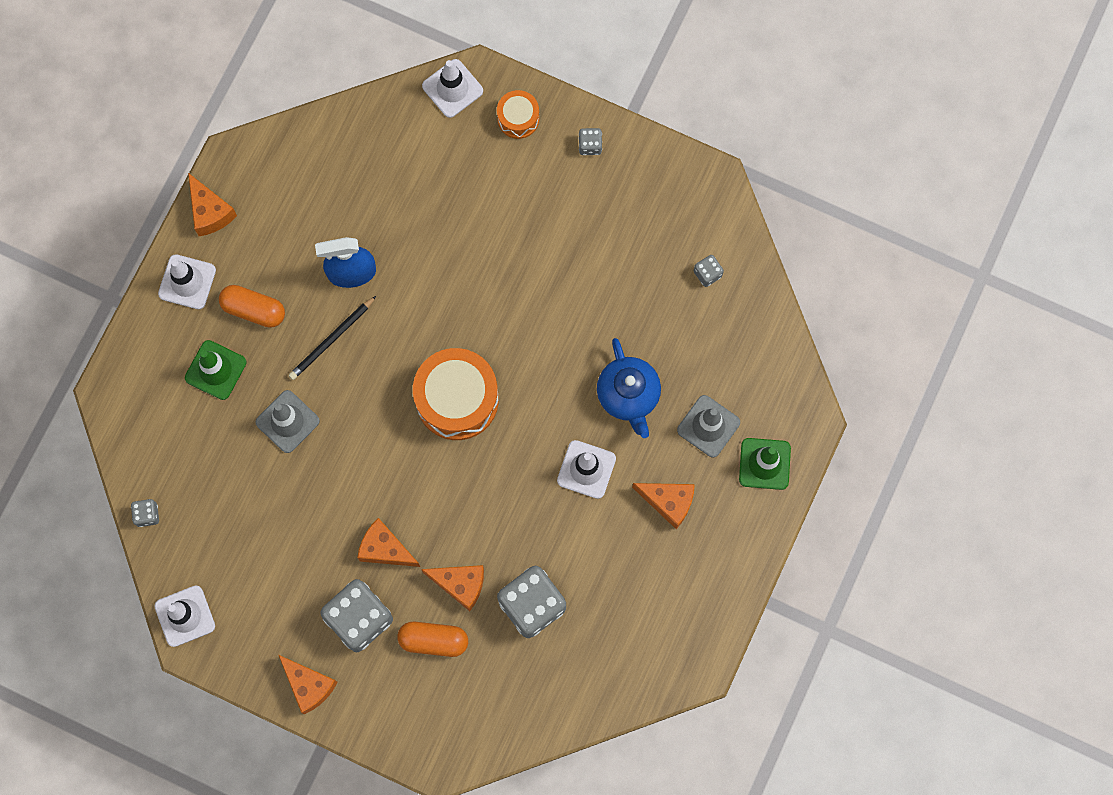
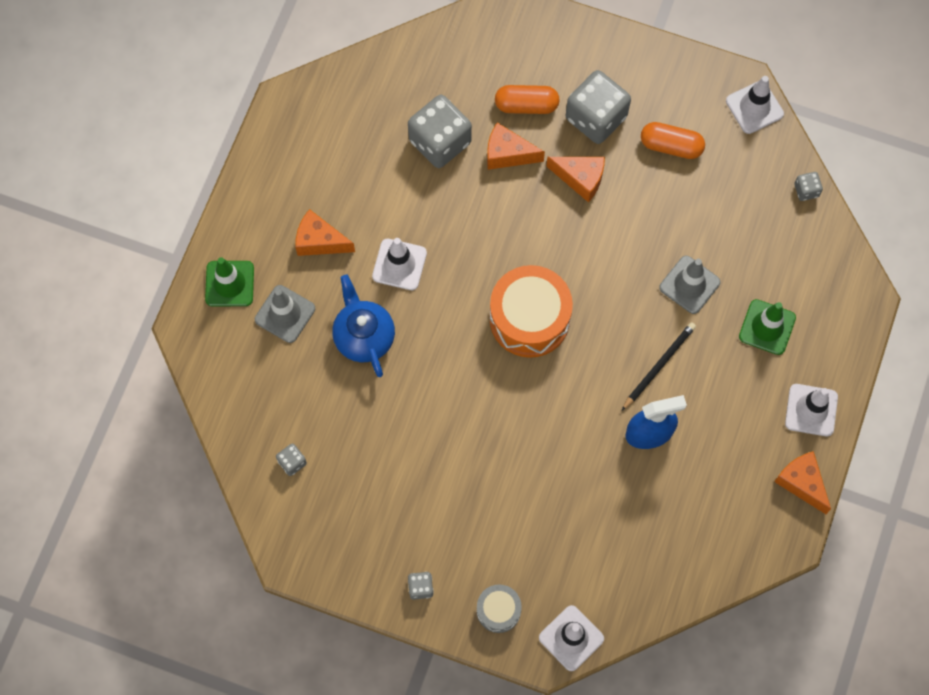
camera: 175 degrees right, 5 degrees down
(254, 310) = (740, 388): orange capsule -> orange capsule (671, 146)
(309, 685) = (633, 60): orange cheese -> none
(518, 118) = (498, 610): orange drum -> grey drum

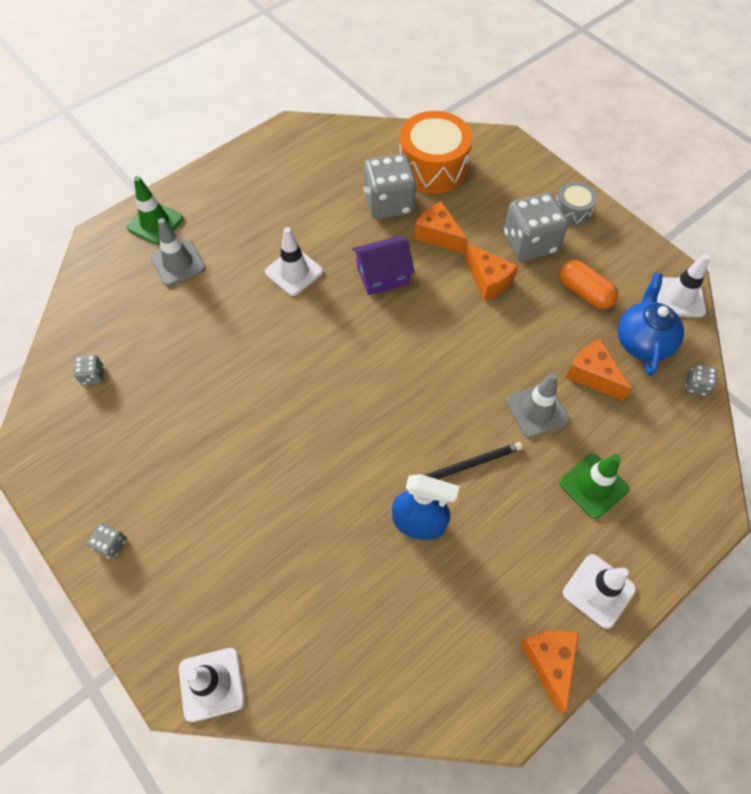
camera: 30 degrees right, 10 degrees down
(319, 241) = (245, 227): orange cheese -> orange cheese (592, 375)
(364, 336) = (225, 310): blue teapot -> blue teapot (642, 341)
(482, 224) = (382, 275): none -> purple house
(498, 610) = (163, 611): grey drum -> grey drum (572, 211)
(526, 105) = (476, 209): orange capsule -> none
(529, 319) = (372, 365): orange drum -> orange drum (433, 167)

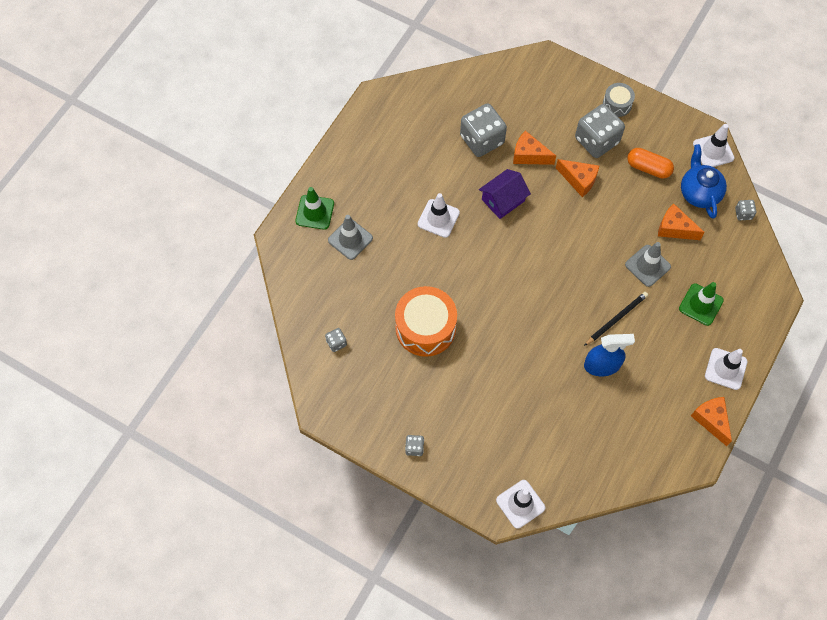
camera: 20 degrees left, 5 degrees up
(433, 167) = (501, 98): orange drum -> orange drum (425, 328)

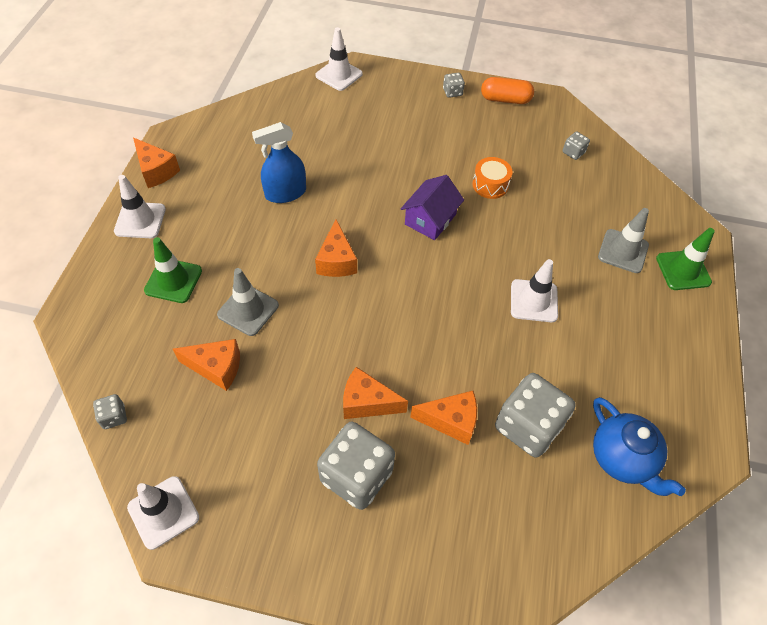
camera: 160 degrees right, 10 degrees down
(425, 328) = (490, 185): orange drum -> orange drum, size x0.52
(503, 200) = (462, 345): purple house -> purple house (430, 219)
(574, 289) = (336, 261): none -> orange cheese
(616, 319) = (278, 241): black pencil -> none
(617, 104) = (338, 556): grey drum -> none
(648, 168) = (267, 451): orange capsule -> orange capsule (505, 99)
(699, 192) = (183, 432): blue teapot -> blue teapot (622, 459)

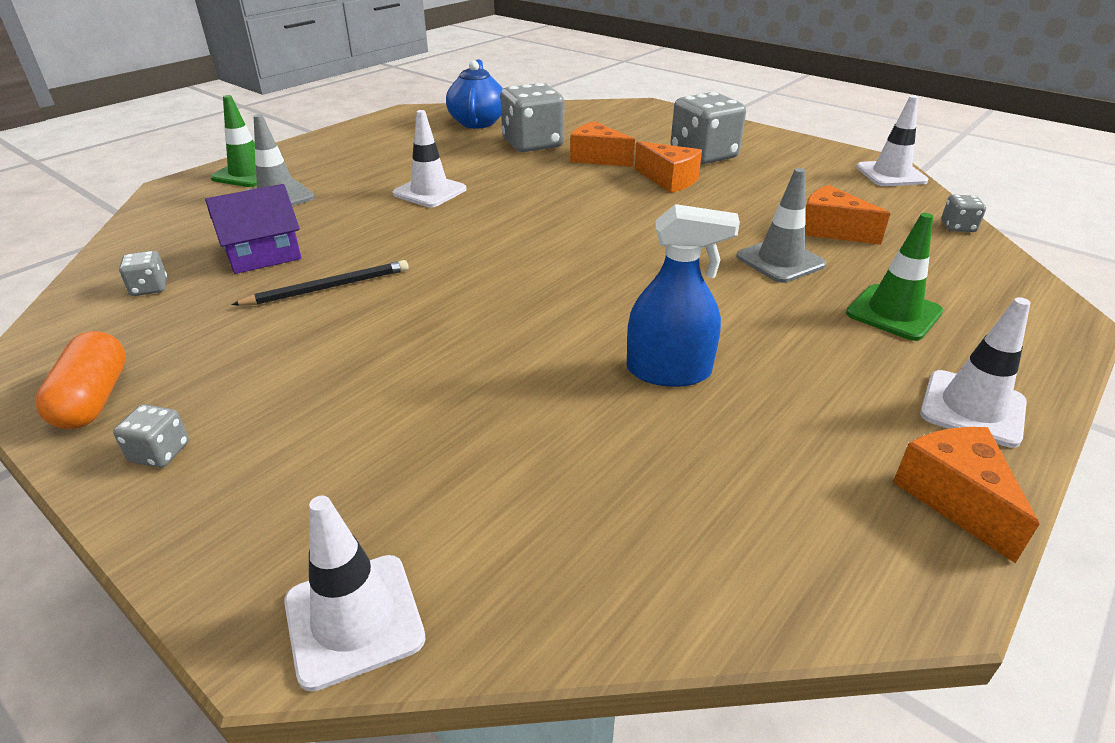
camera: 150 degrees left, 20 degrees down
(336, 261) = (633, 272): orange cheese -> none
(430, 219) = (461, 277): purple house -> purple house (263, 254)
(490, 185) = (328, 287): orange drum -> black pencil
(505, 99) = (93, 399): orange capsule -> orange capsule turned 45 degrees clockwise

